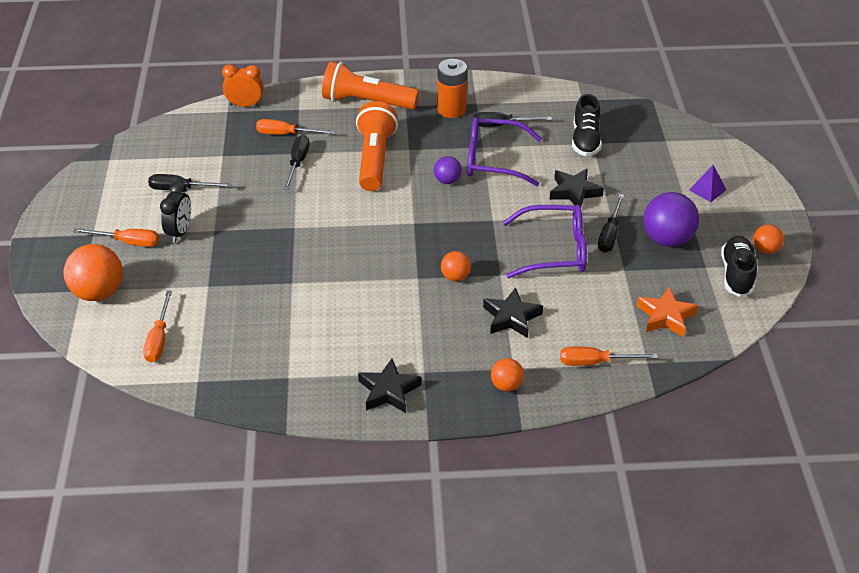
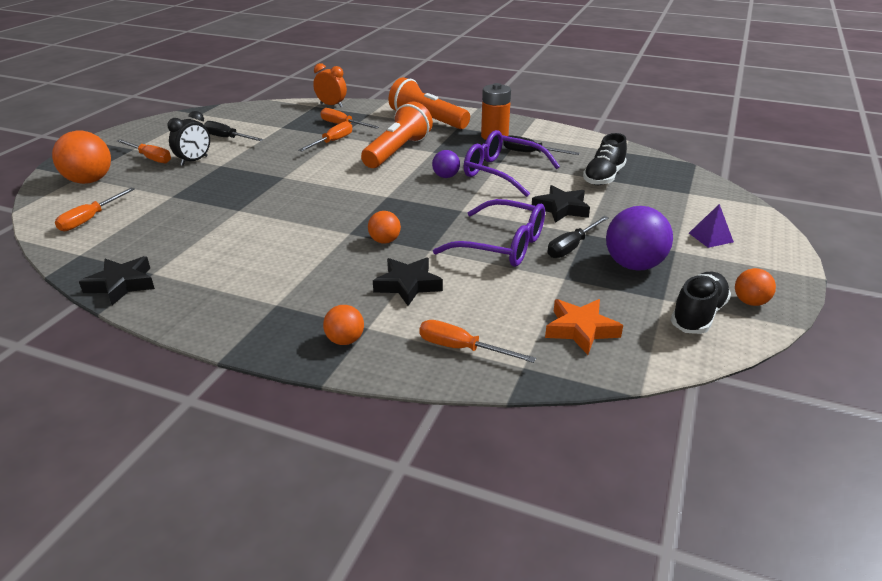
camera: 25 degrees right, 10 degrees down
(298, 163) = (332, 142): black screwdriver -> orange screwdriver
(388, 390) = (226, 309): black star -> black star (122, 284)

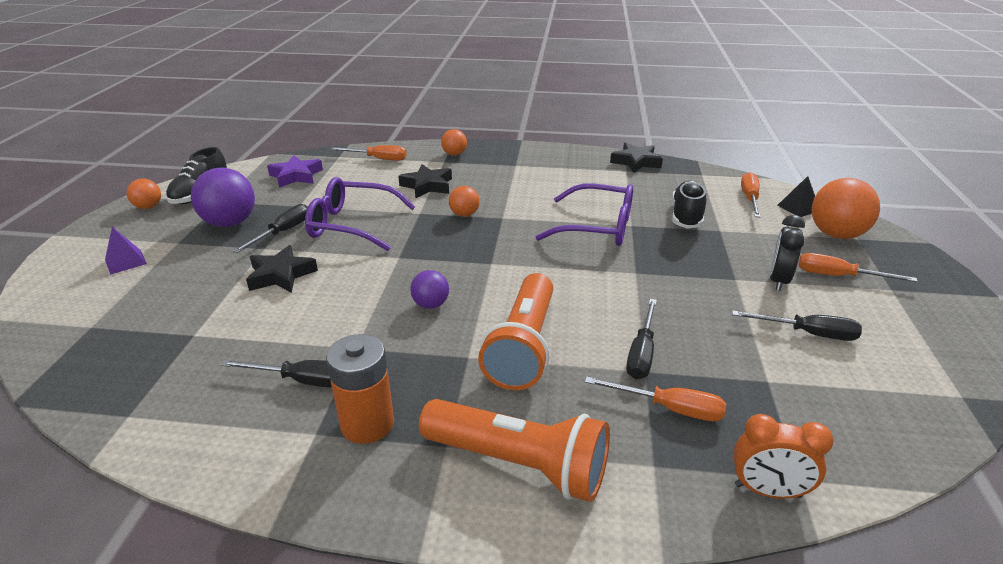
camera: 165 degrees right, 0 degrees up
(67, 204) = (798, 208): none -> black pyramid
(332, 142) = (641, 353): orange screwdriver -> black screwdriver
(502, 172) = (352, 325): purple glasses -> purple glasses (597, 227)
(581, 330) = (296, 176): orange star -> purple star
(604, 177) = (199, 340): black shoe -> black shoe (686, 216)

